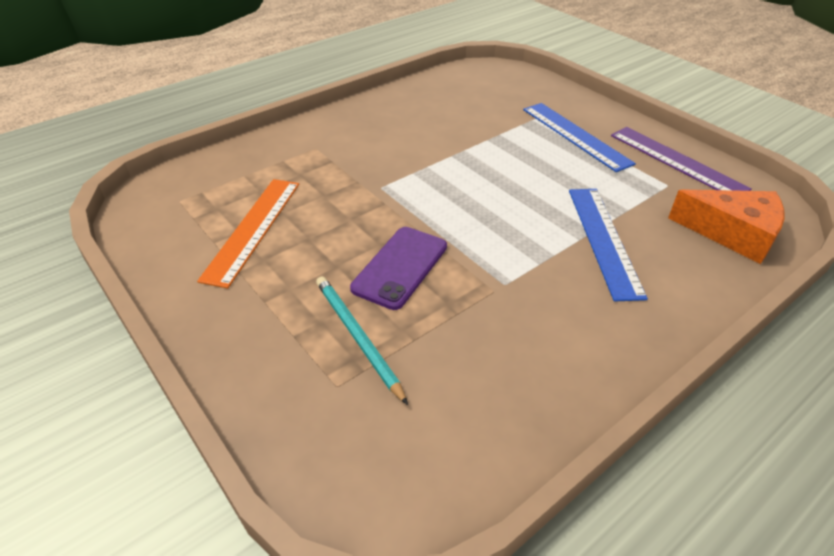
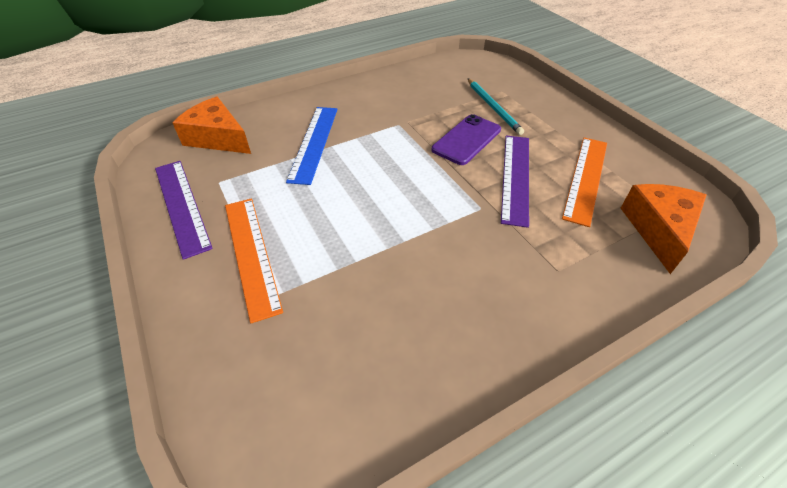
camera: 170 degrees left, 5 degrees up
(203, 185) = (659, 229): none -> orange cheese
(339, 222) = (515, 177): none -> purple ruler
(575, 136) = (251, 254): blue ruler -> orange ruler

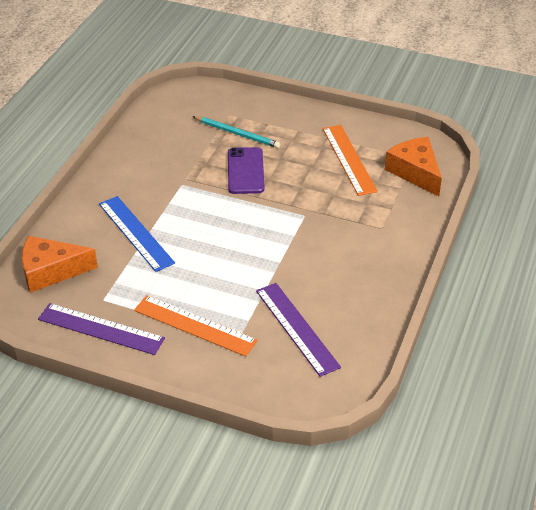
camera: 40 degrees left, 5 degrees down
(515, 177) = (305, 182): purple ruler -> purple ruler (296, 328)

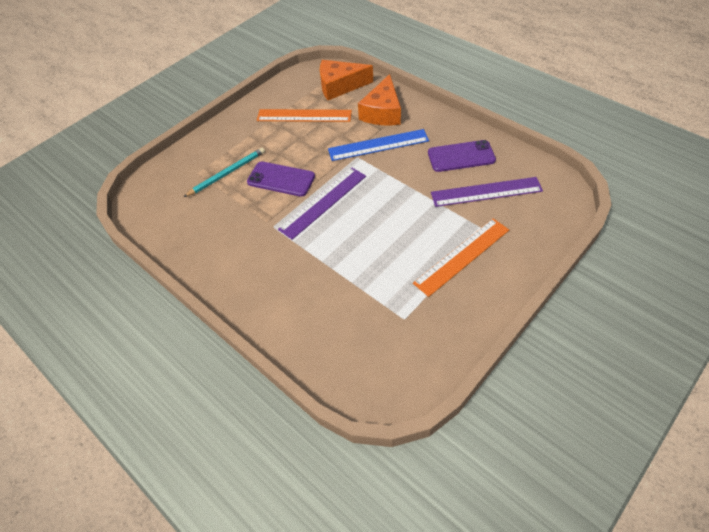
camera: 65 degrees left, 10 degrees up
(51, 271) = (346, 357): orange cheese -> orange cheese (382, 112)
(101, 328) = (443, 328): purple ruler -> purple ruler (323, 202)
(135, 233) = (323, 275): blue ruler -> blue ruler (378, 145)
(345, 297) = (461, 156): none -> purple phone

